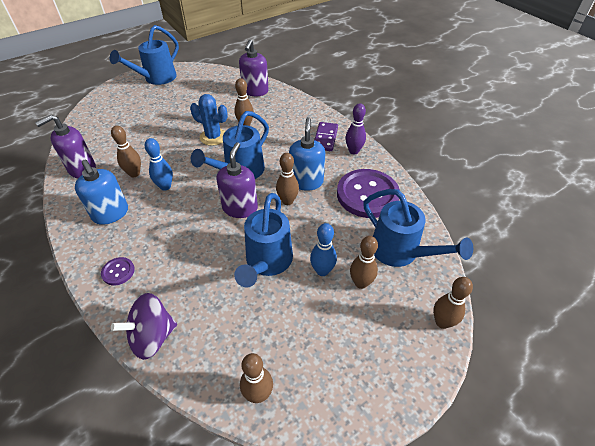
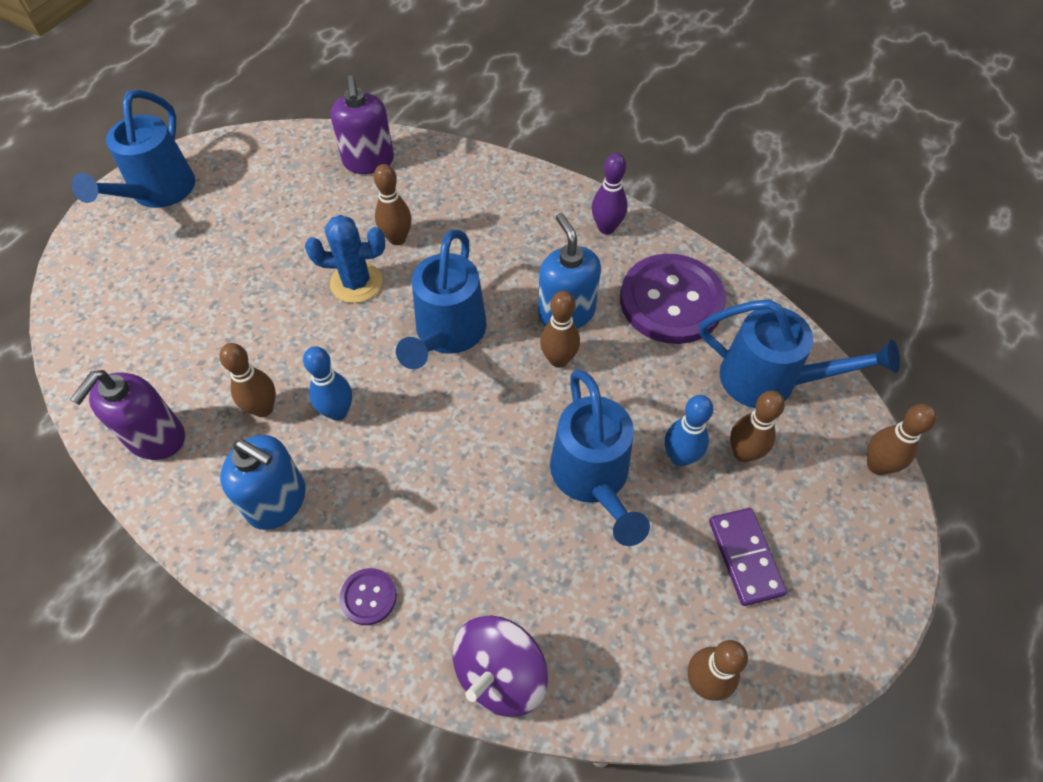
camera: 25 degrees left, 10 degrees up
(240, 208) = (491, 401): purple soap dispenser -> none
(325, 138) = (547, 218): purple domino -> purple domino (745, 557)

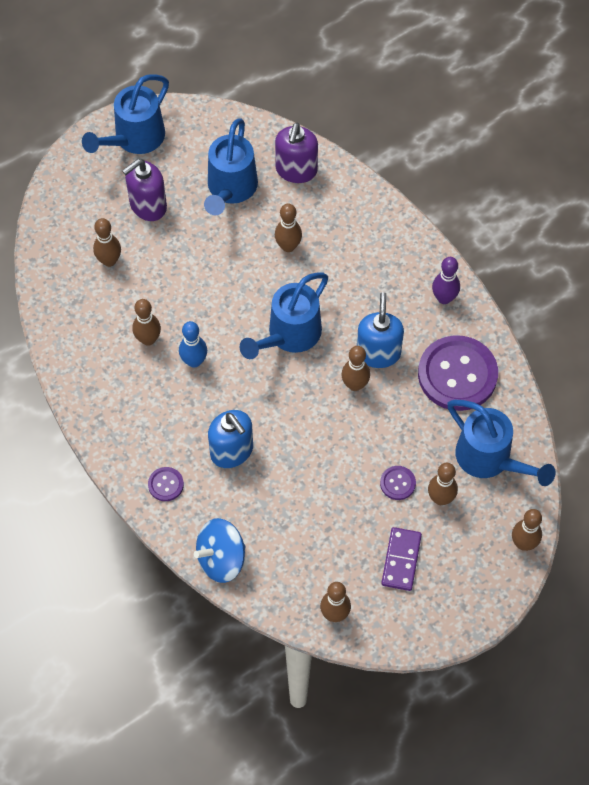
camera: 25 degrees right, 5 degrees up
(155, 437) = (76, 331): purple soap dispenser -> purple soap dispenser (148, 206)
(173, 333) = (109, 261): none -> brown bowling pin
(277, 501) = (135, 404): blue soap dispenser -> blue soap dispenser (232, 451)
(356, 283) = (244, 271): blue cactus -> none
(500, 674) = (221, 559): purple spinning top -> blue spinning top
(592, 478) = (334, 473): blue watering can -> blue watering can (230, 189)
(680, 457) = (397, 483): blue bowling pin -> purple button

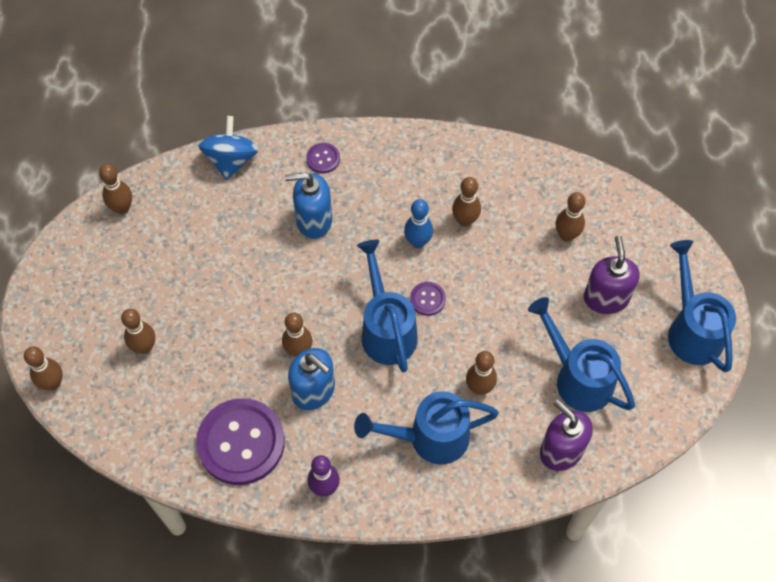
camera: 125 degrees right, 0 degrees up
(397, 483) = (185, 323): purple button -> purple button (427, 299)
(401, 560) = (121, 282): purple domino -> none
(489, 459) = (144, 411): blue watering can -> blue watering can (430, 437)

